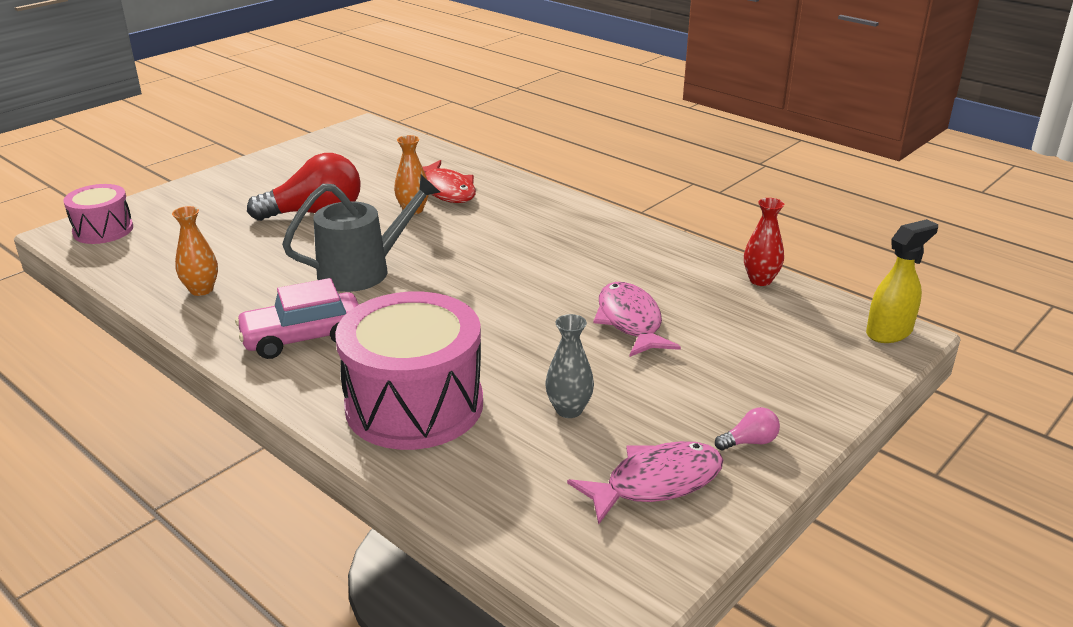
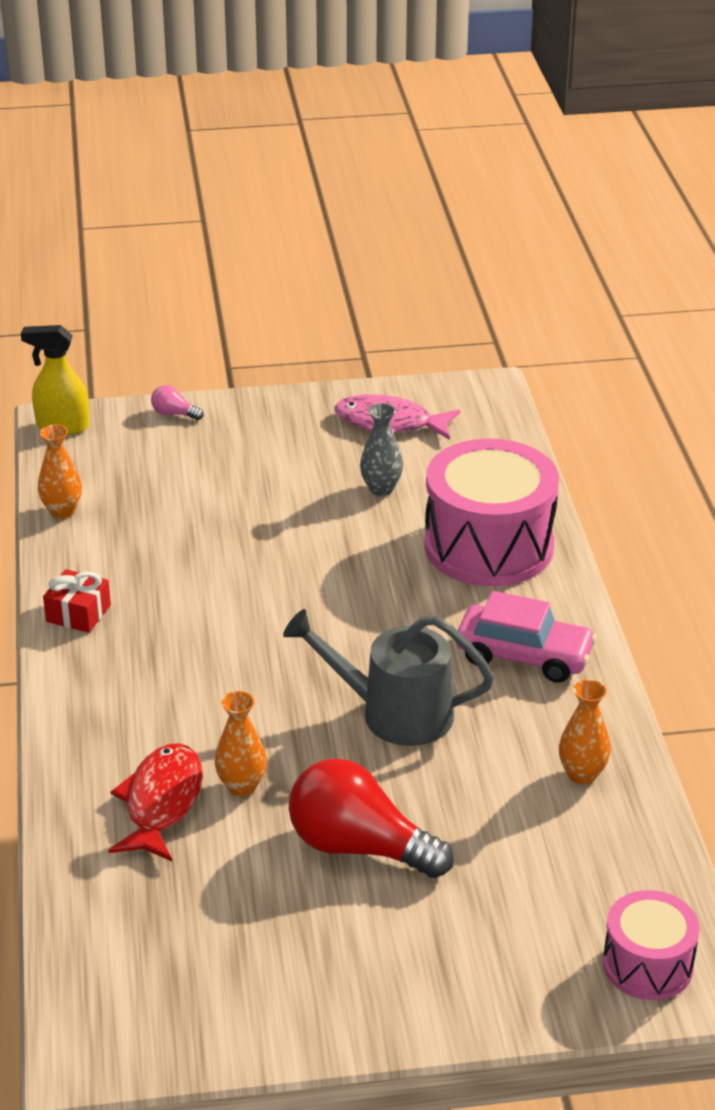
camera: 140 degrees left, 5 degrees up
(630, 321) = (232, 530): pink fish -> none
(635, 237) = (78, 613): none -> red gift
(749, 442) = (295, 415): pink light bulb -> pink light bulb (174, 414)
(760, 280) = (62, 511): red vase -> orange vase

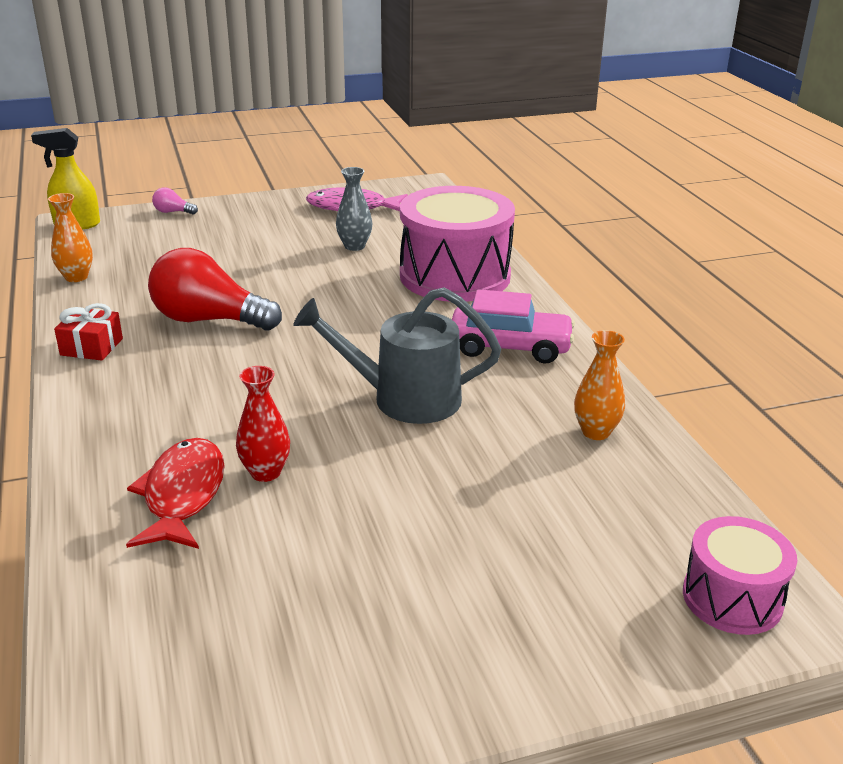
camera: 10 degrees left, 5 degrees down
(241, 786) = (265, 472): orange vase -> red vase
(359, 847) = (397, 515): red light bulb -> red light bulb (209, 320)

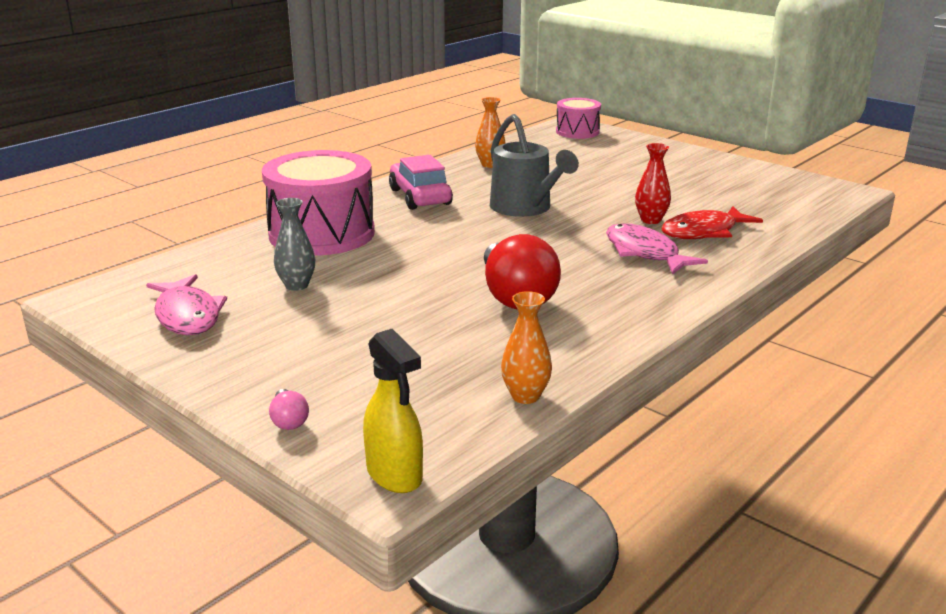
camera: 120 degrees left, 5 degrees down
(91, 347) = (623, 325): red gift -> none
(192, 423) = (645, 253): none -> pink fish

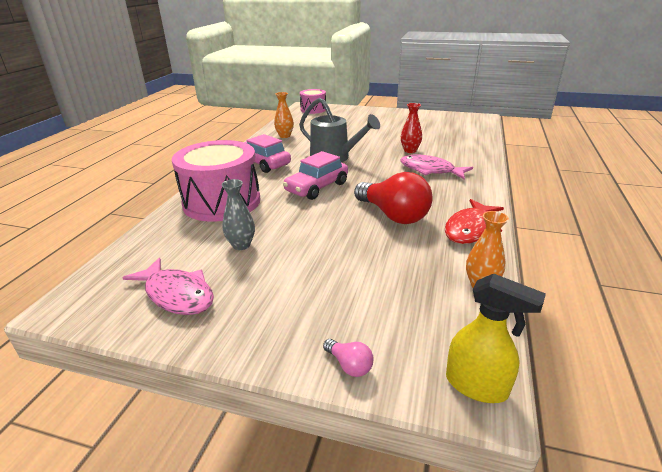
camera: 25 degrees left, 5 degrees up
(456, 241) = (317, 187): none -> pink car
(704, 232) = (444, 152): red fish -> red fish (470, 229)

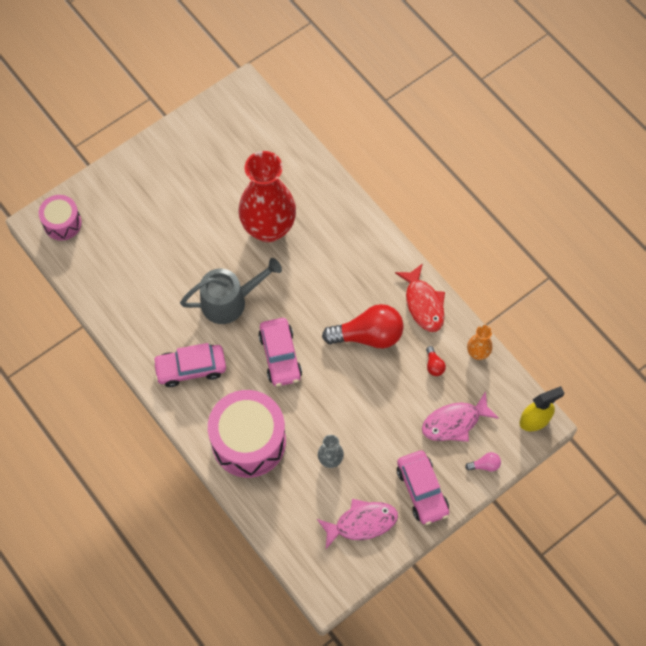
camera: 55 degrees left, 35 degrees up
(258, 323) = (422, 490): none -> pink car
(285, 136) = (130, 307): orange vase -> none
(410, 151) = (268, 228): red vase -> red vase, size x2.34
(421, 262) = (434, 365): none -> red light bulb
(430, 170) = (320, 248): pink fish -> pink fish (454, 422)

